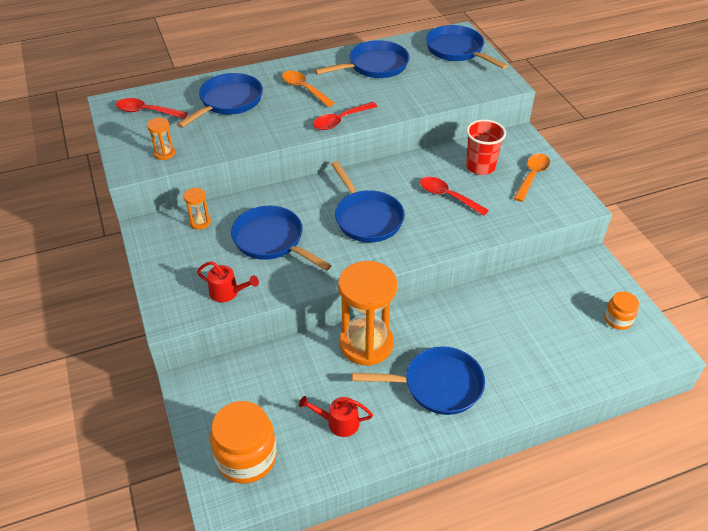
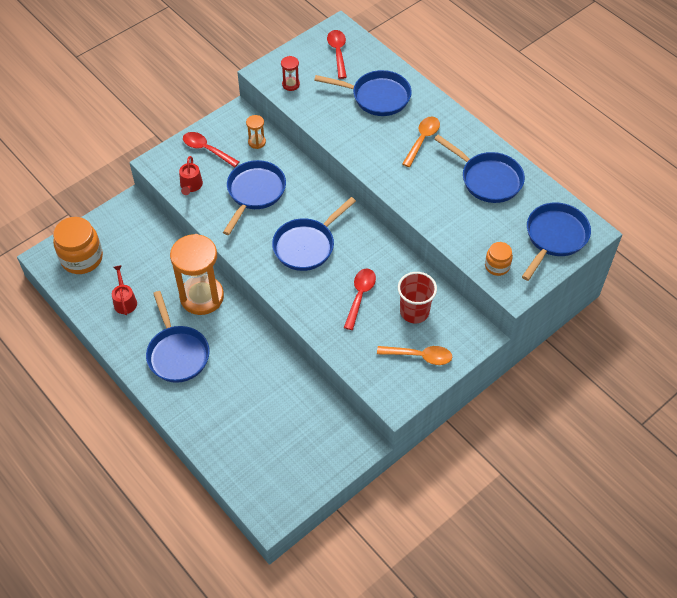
camera: 70 degrees right, 10 degrees up
(164, 153) = (291, 84): orange hourglass -> red hourglass
(340, 120) = (388, 179): red spoon -> red spoon (206, 149)
(618, 319) = (293, 473): orange jar -> orange jar (497, 266)

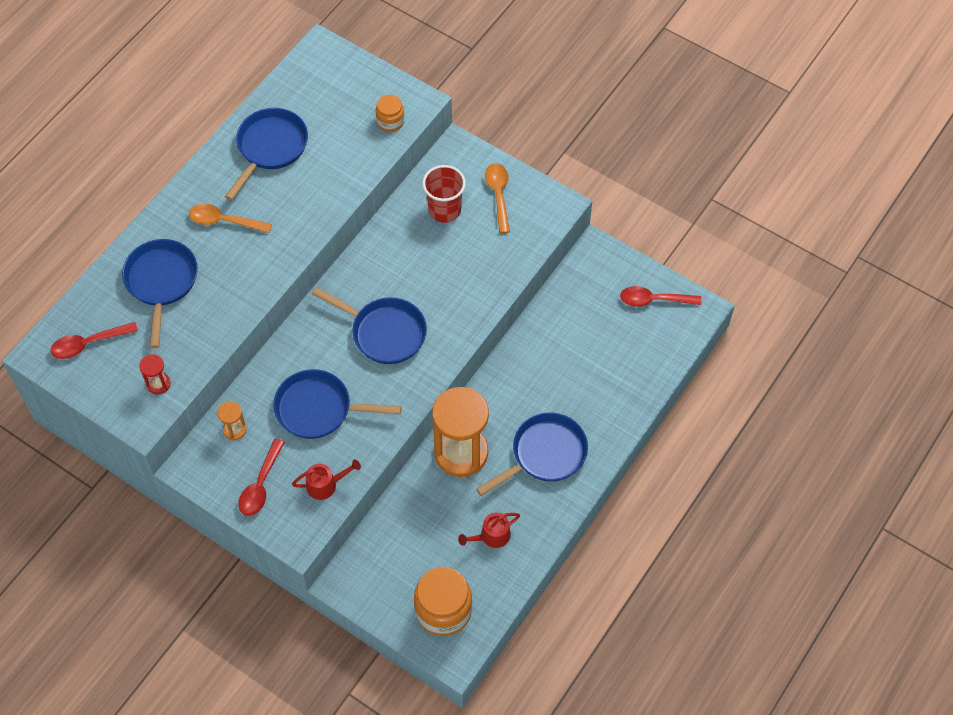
camera: 105 degrees left, 5 degrees up
(360, 296) = (439, 264): red spoon -> red spoon (654, 300)
(554, 237) = (337, 78): blue pan -> none

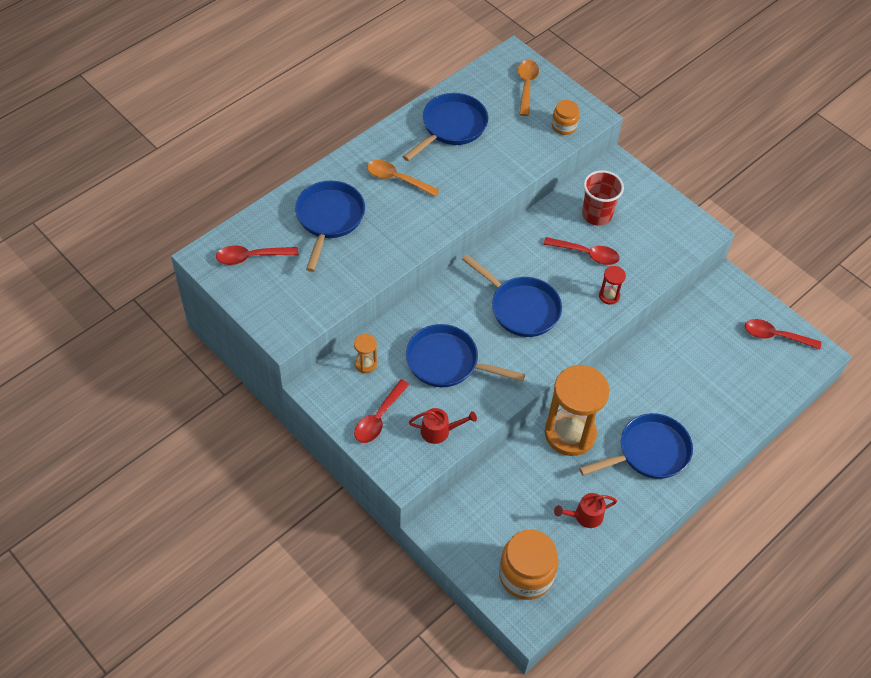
camera: 10 degrees right, 5 degrees down
(158, 384) = (306, 304): red hourglass -> red hourglass (609, 296)
(441, 257) = (586, 254): none -> red spoon
(498, 195) = (648, 212): orange spoon -> orange spoon (526, 86)

